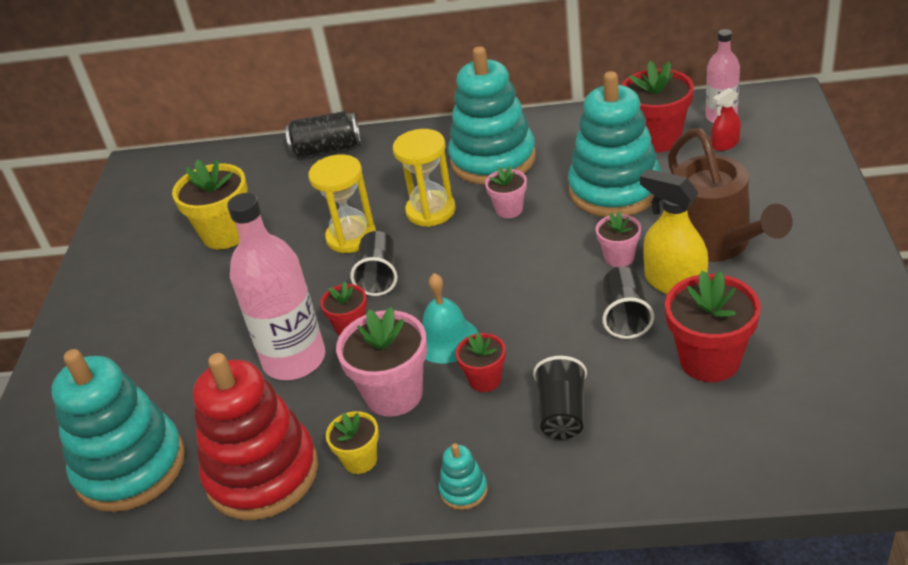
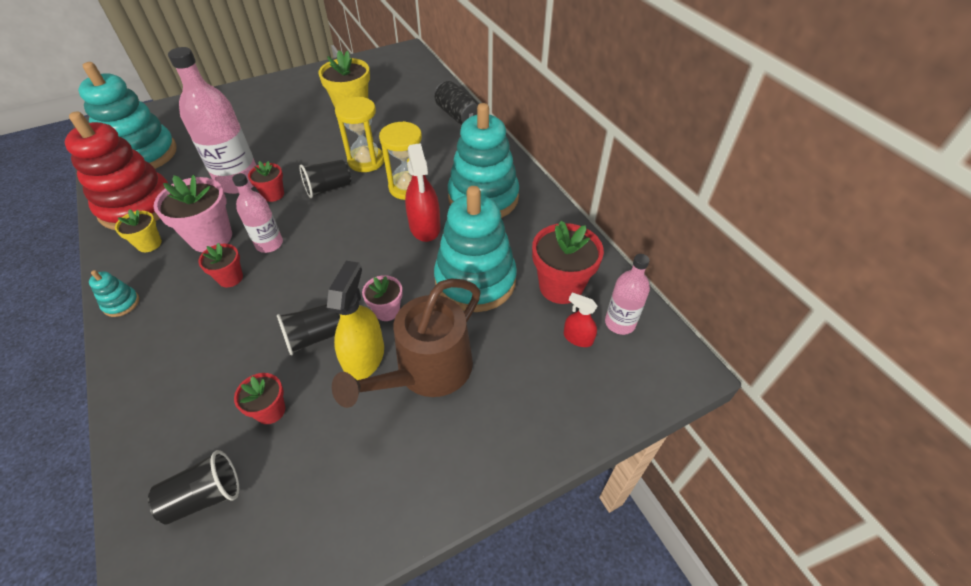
camera: 55 degrees right, 10 degrees up
(446, 339) = (269, 244): turquoise bell -> pink bottle
(509, 209) = (425, 227): pink flower pot -> red spray bottle
(562, 414) = (199, 332): black cup -> black cup (204, 496)
(709, 360) = (270, 410): red flower pot -> red flower pot, size x0.56

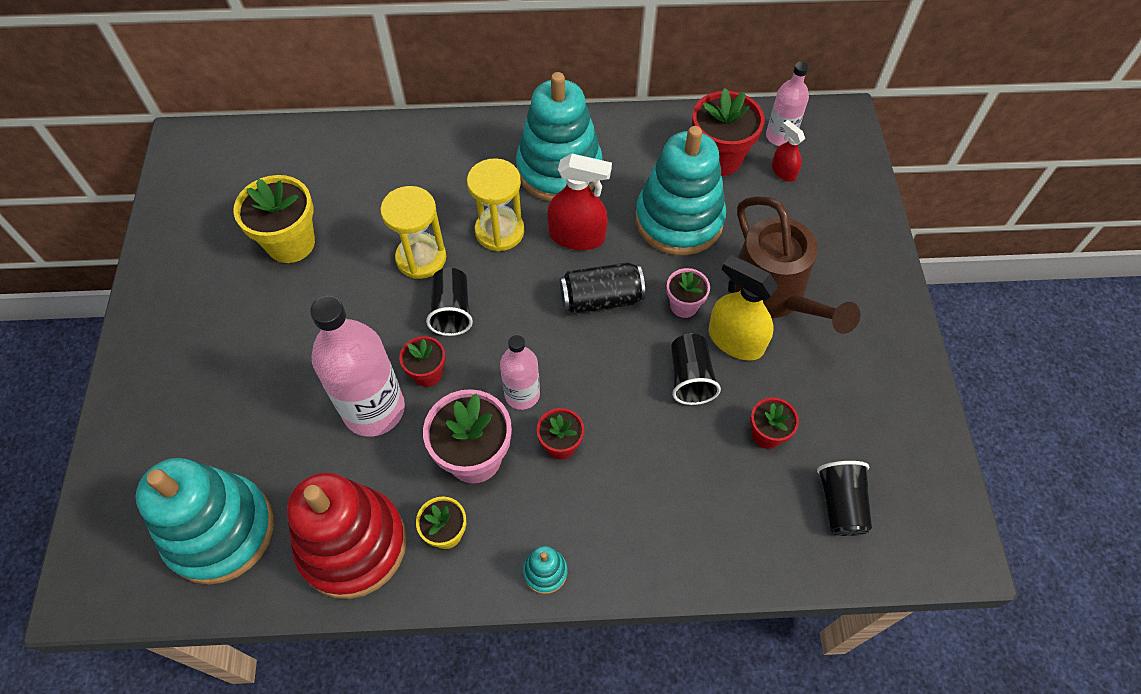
camera: 65 degrees left, 10 degrees up
(457, 115) = (388, 138): black can -> black can (601, 299)
(578, 338) = (783, 172): red spray bottle -> red spray bottle turned 90 degrees clockwise

